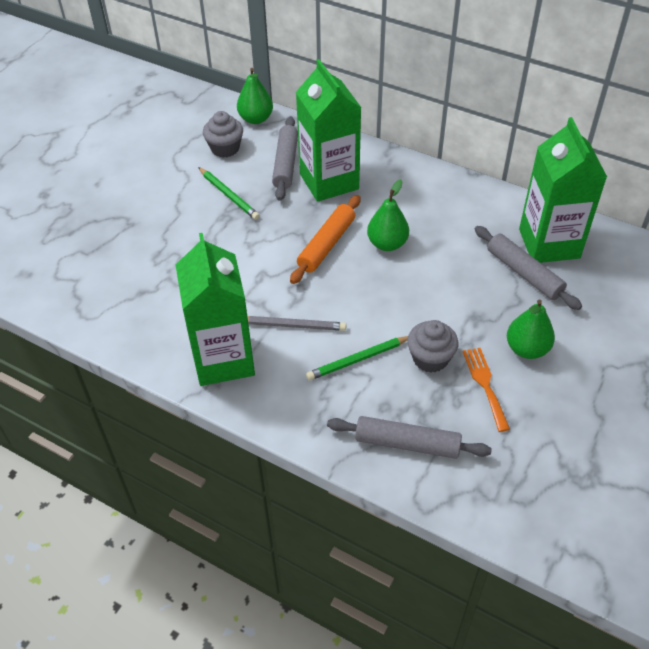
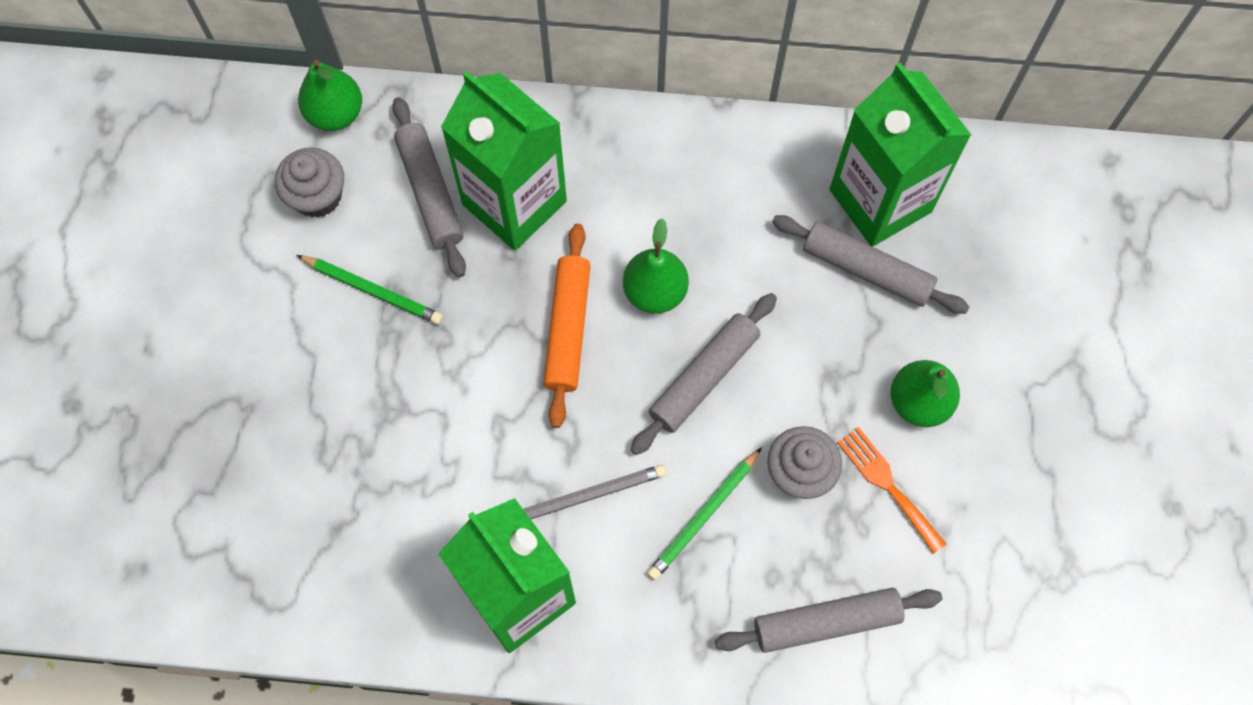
camera: 25 degrees left, 20 degrees up
(395, 292) = (704, 377): none -> grey rolling pin

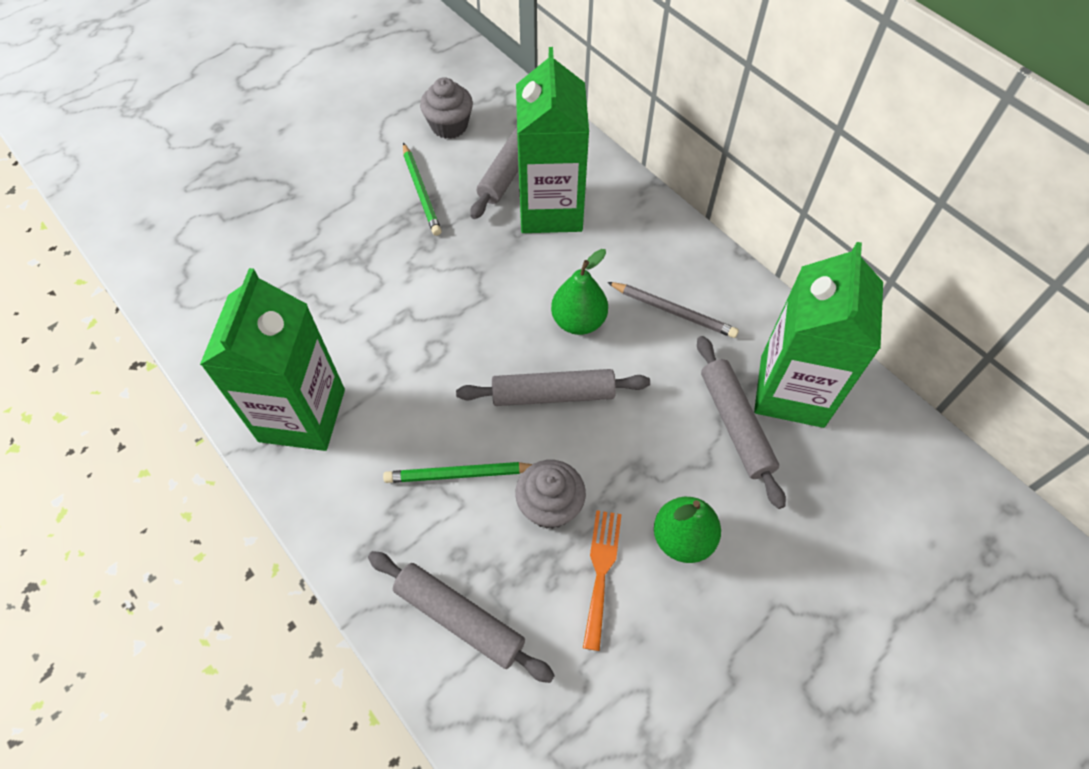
camera: 45 degrees right, 10 degrees down
(335, 114) = (506, 95): green pear -> none
(568, 329) = (503, 298): orange rolling pin -> none
(587, 496) = (405, 397): grey pencil -> grey pencil (673, 311)

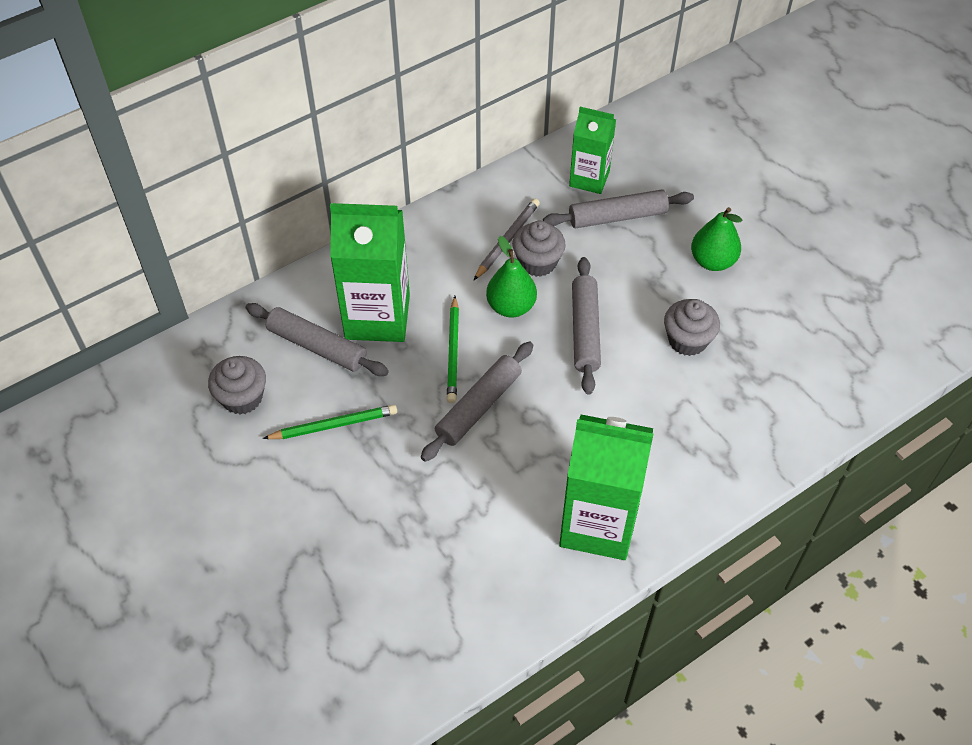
camera: 85 degrees left, 5 degrees down
(459, 474) = (659, 401): green pencil -> green pencil (453, 352)
(459, 618) = (781, 404): grey rolling pin -> grey rolling pin (479, 406)
(601, 571) = (739, 312): orange fork -> none
(646, 343) = (537, 262): none -> grey cupcake
(792, 391) = (589, 179): green carton -> green carton, size x0.61

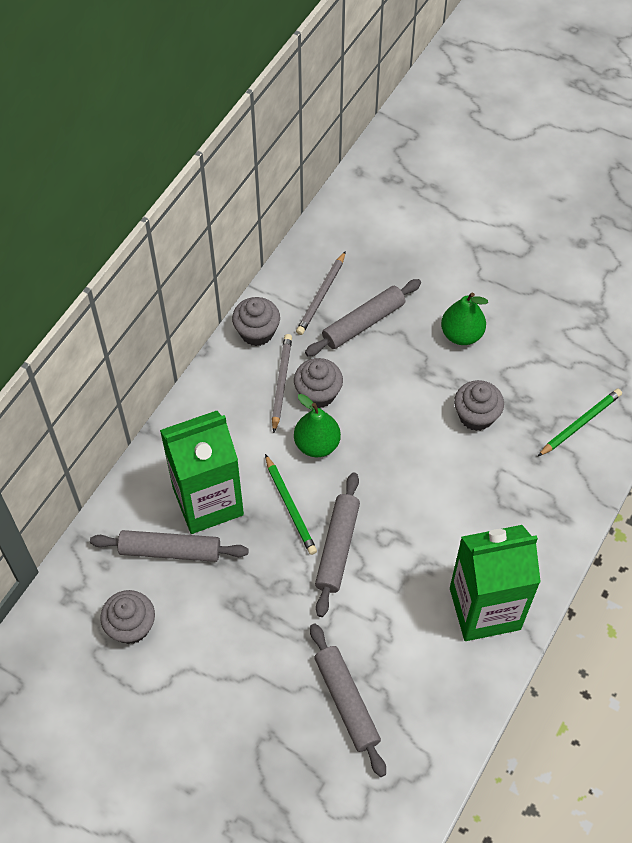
camera: 25 degrees left, 5 degrees up
(334, 425) = (225, 617): green pencil -> green pencil (580, 423)
(508, 189) = (257, 332): none -> grey cupcake
(585, 330) = (389, 441): grey rolling pin -> grey rolling pin (346, 702)
(589, 179) = (321, 295): green carton -> grey pencil

